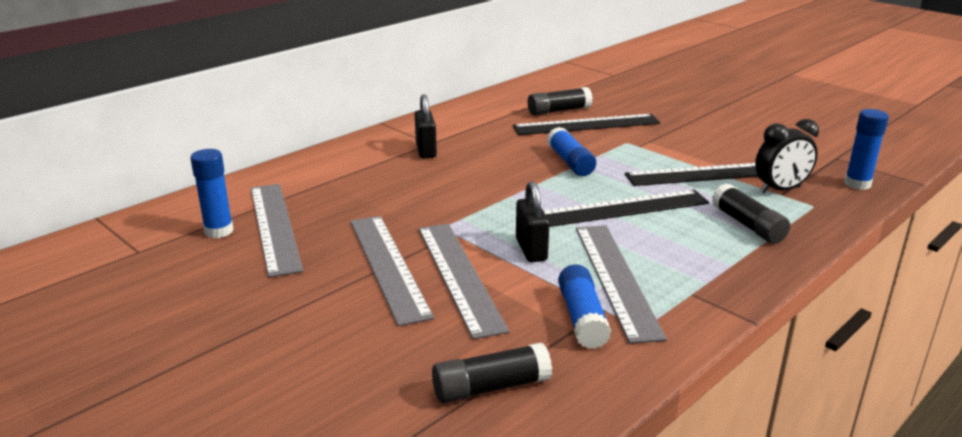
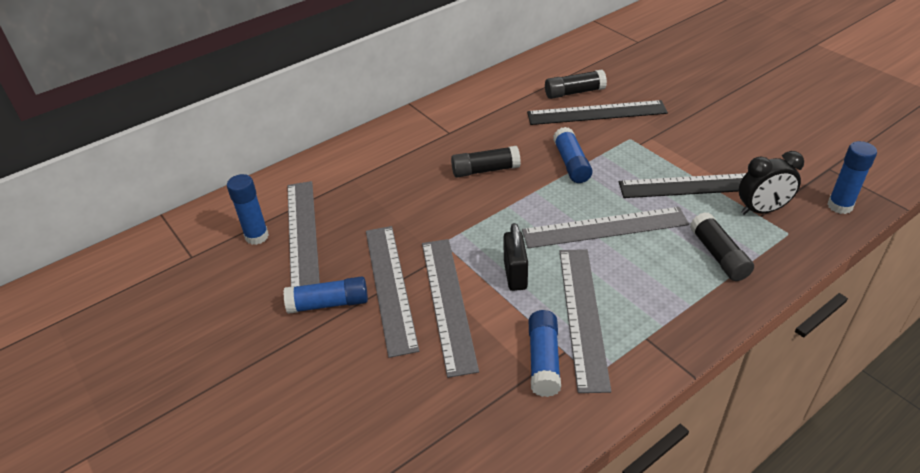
camera: 10 degrees right, 15 degrees up
(316, 283) = (328, 303): none -> blue glue stick
(426, 151) = (443, 143): black padlock -> none
(491, 387) = (453, 432): black glue stick -> black glue stick (485, 170)
(620, 209) = (605, 227): black ruler -> grey ruler

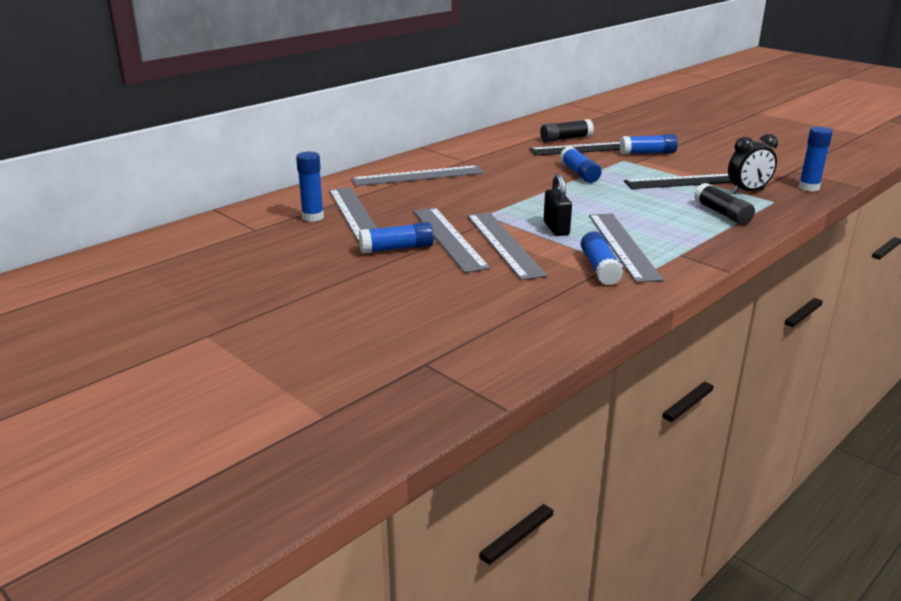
camera: 10 degrees left, 15 degrees down
(485, 170) = (506, 178): black glue stick -> none
(605, 227) = (622, 203): grey ruler -> grey ruler (418, 176)
(662, 125) = (647, 153): none -> blue glue stick

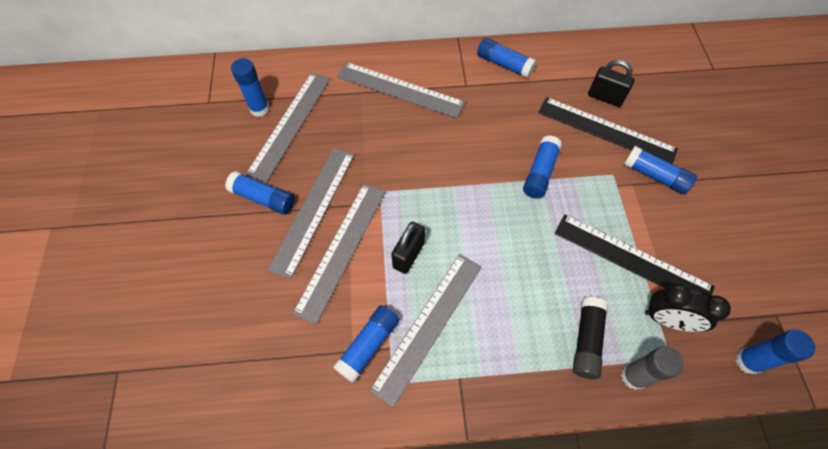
camera: 40 degrees right, 35 degrees up
(476, 146) = (504, 64): none -> blue glue stick
(566, 139) = (605, 97): black glue stick -> black padlock
(768, 214) = (633, 376): none -> grey glue stick

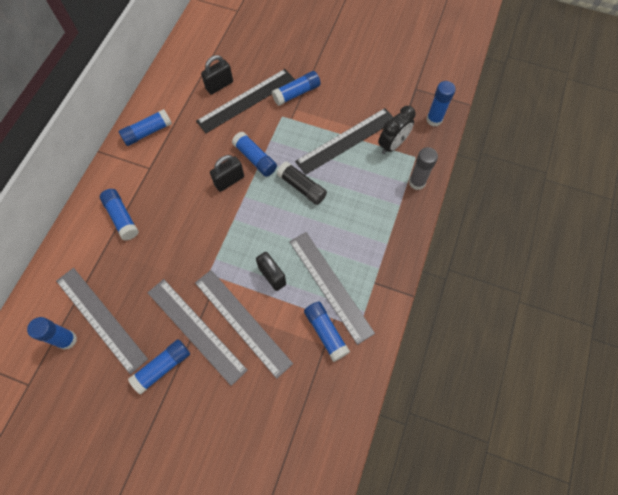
camera: 65 degrees left, 5 degrees up
(400, 89) = (121, 217): grey ruler -> blue glue stick
(497, 160) = (229, 181): none -> black padlock
(586, 340) = (384, 195): black glue stick -> black glue stick (302, 187)

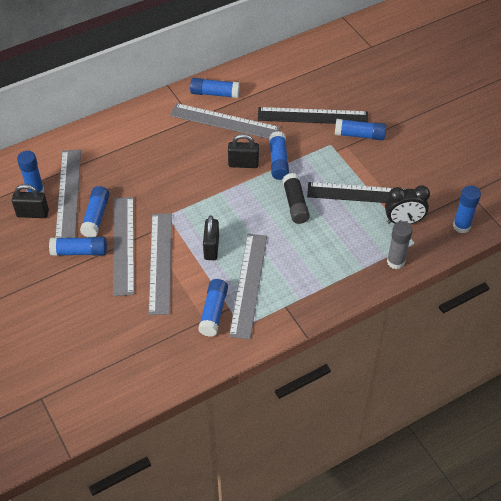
camera: 40 degrees right, 15 degrees down
(121, 217) = (142, 139): blue glue stick -> blue glue stick (96, 217)
(179, 152) = (224, 121): none -> grey ruler
(219, 85) = (301, 93): black padlock -> black padlock (33, 213)

